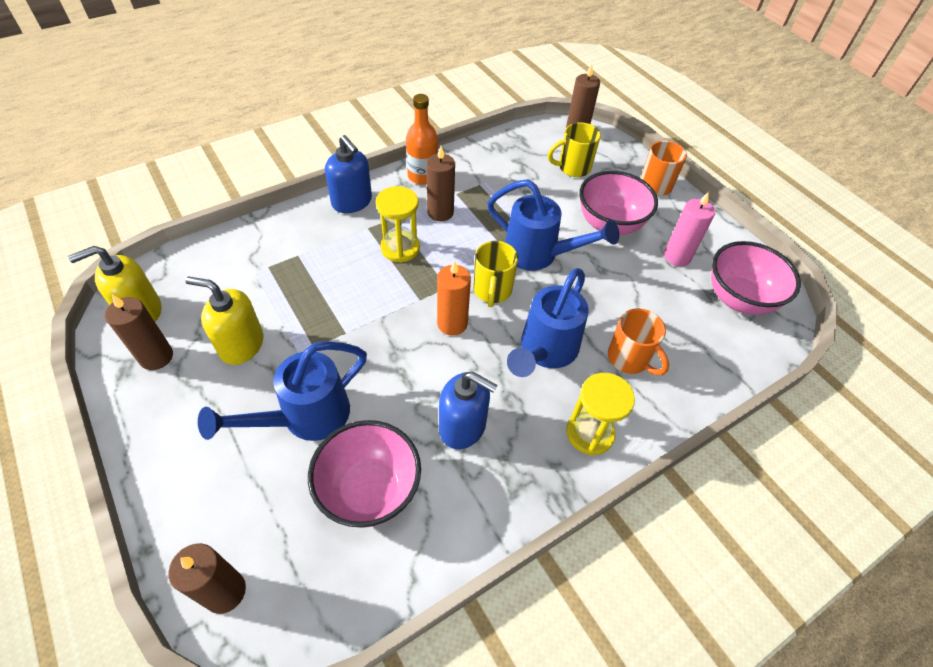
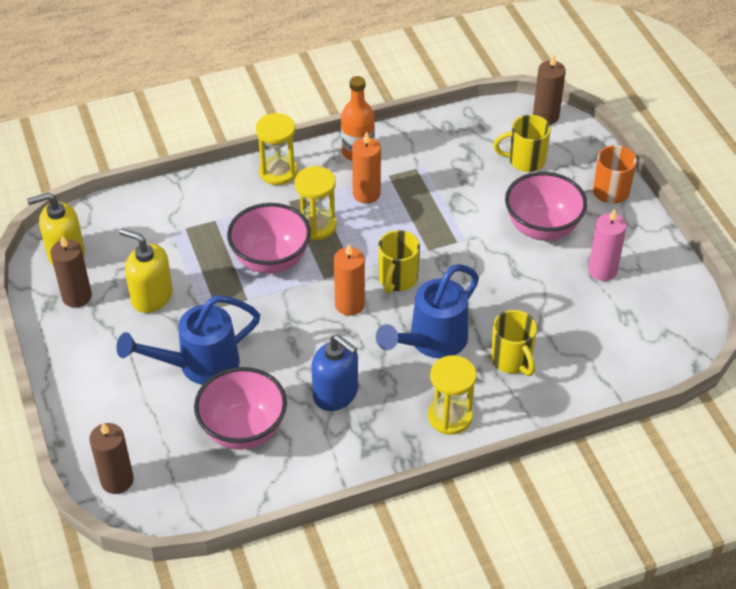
camera: 15 degrees right, 5 degrees down
(352, 202) = (278, 172): blue soap dispenser -> yellow hourglass
(440, 212) = (366, 194): brown candle -> orange candle
(539, 255) = (456, 250): blue watering can -> none
(629, 359) = (512, 360): orange mug -> yellow mug
(738, 299) = (649, 321): pink bowl -> pink bowl (271, 260)

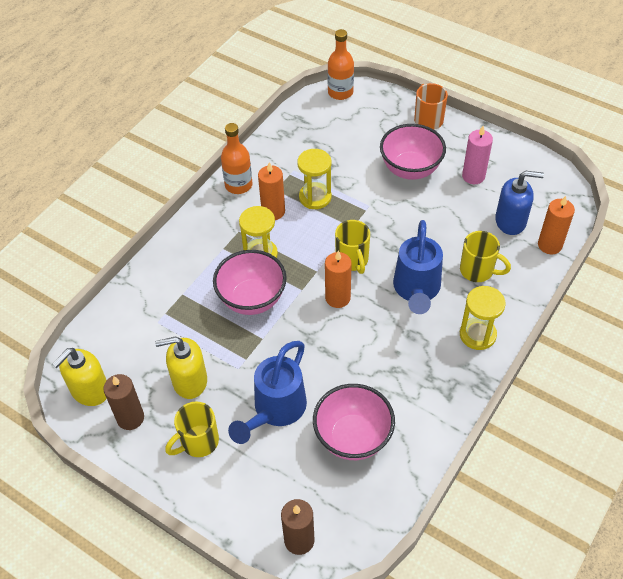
camera: 35 degrees left, 5 degrees up
(278, 172) = (195, 231): yellow hourglass -> yellow hourglass (315, 197)
(336, 394) = (390, 368): blue soap dispenser -> blue soap dispenser (510, 221)
(525, 161) = (356, 130): yellow mug -> yellow mug (198, 442)
(545, 116) = (340, 92): brown candle -> orange bottle
(614, 380) = (549, 245): none -> orange candle

